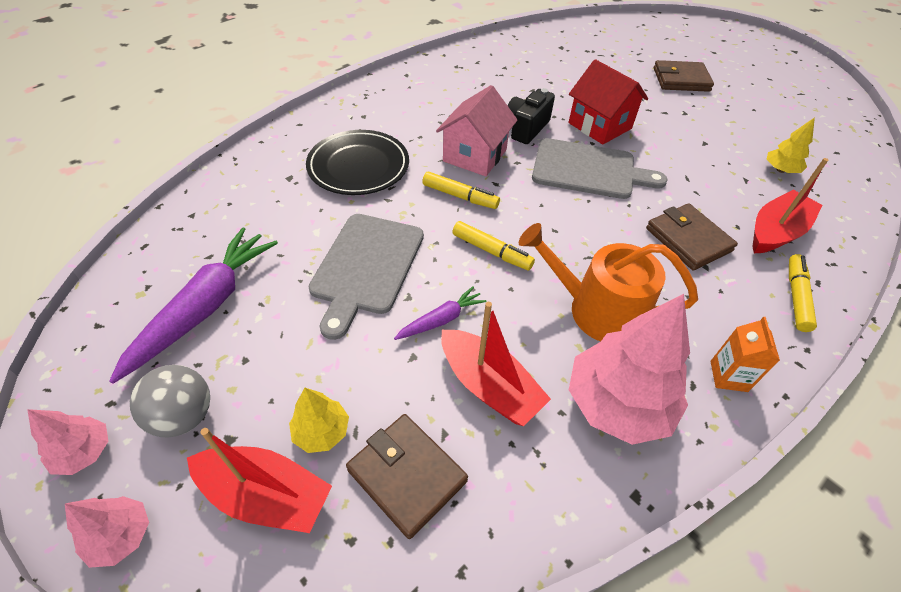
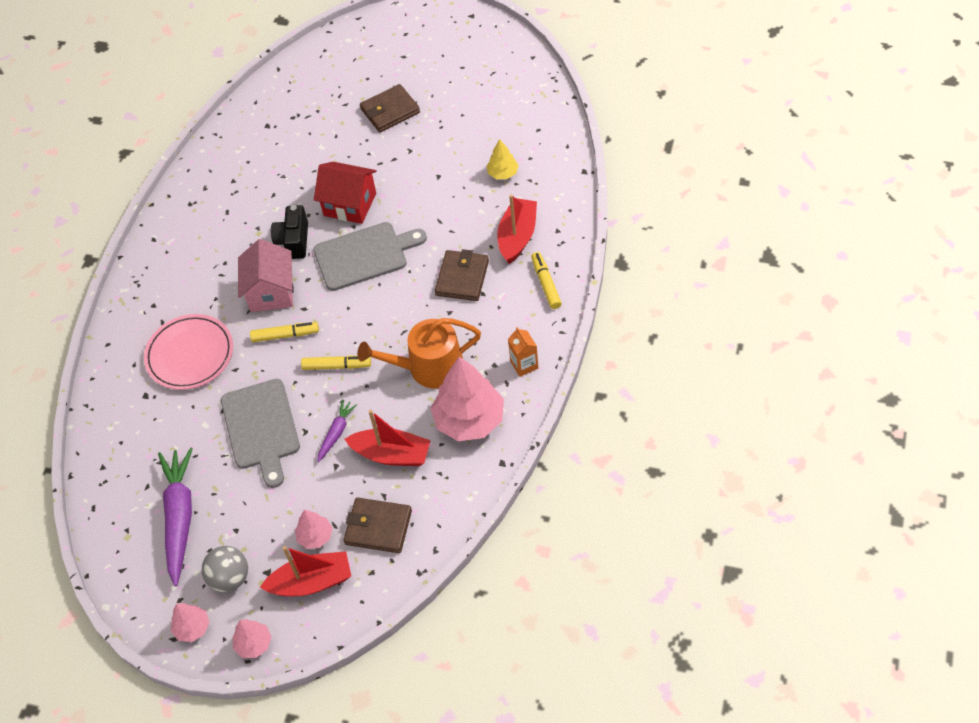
camera: 25 degrees left, 5 degrees up
(321, 431) = (315, 536): yellow tree -> pink tree
(358, 166) = (190, 355): black plate -> pink plate
(688, 239) = (462, 278): brown wallet -> brown wallet turned 75 degrees clockwise

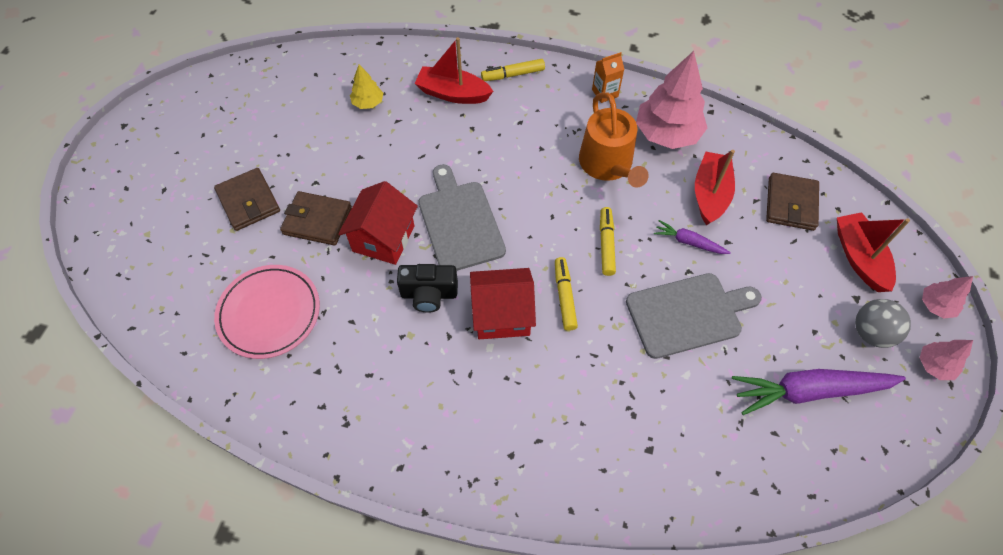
camera: 95 degrees left, 5 degrees up
(190, 355) = (589, 400): pink plate -> pink plate (269, 313)
(271, 292) = (502, 314): pink house -> red house
(315, 536) = (809, 256): pink tree -> none
(462, 278) = (499, 137): brown wallet -> brown wallet (317, 220)

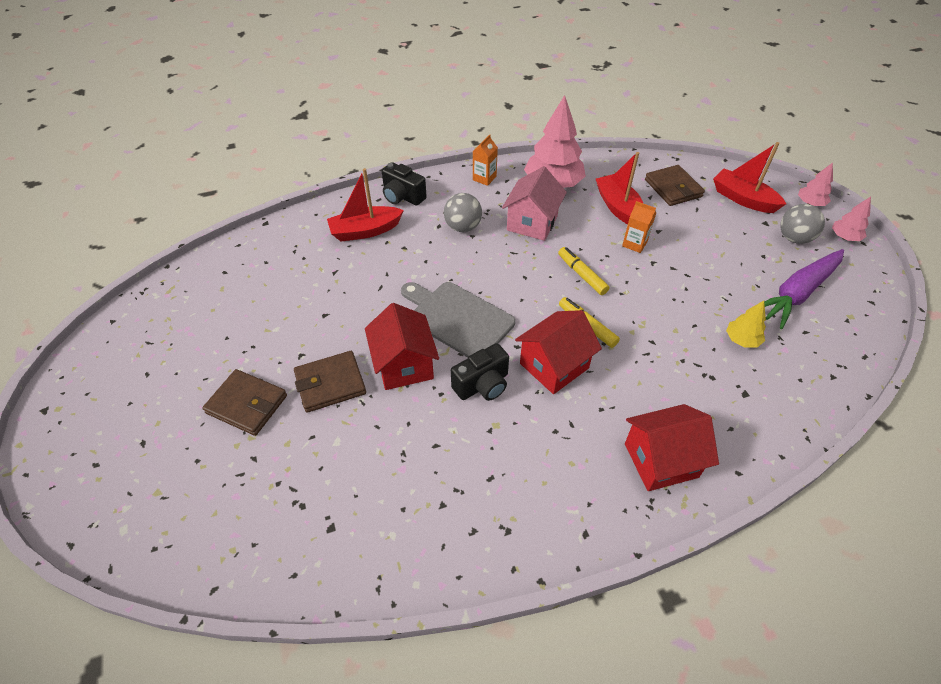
camera: 35 degrees left, 10 degrees down
(269, 313) = (352, 485): pink plate -> none
(368, 103) = (295, 271): yellow tree -> yellow tree (742, 340)
(513, 75) = (402, 197): yellow marker -> black camera
(515, 454) = (661, 460): none -> red house
(540, 135) = (463, 227): none -> grey ball
(608, 165) = (532, 223): orange watering can -> pink house
(688, 242) = (634, 244): purple carrot -> orange carton
(688, 314) = (680, 289): grey cutting board -> none

